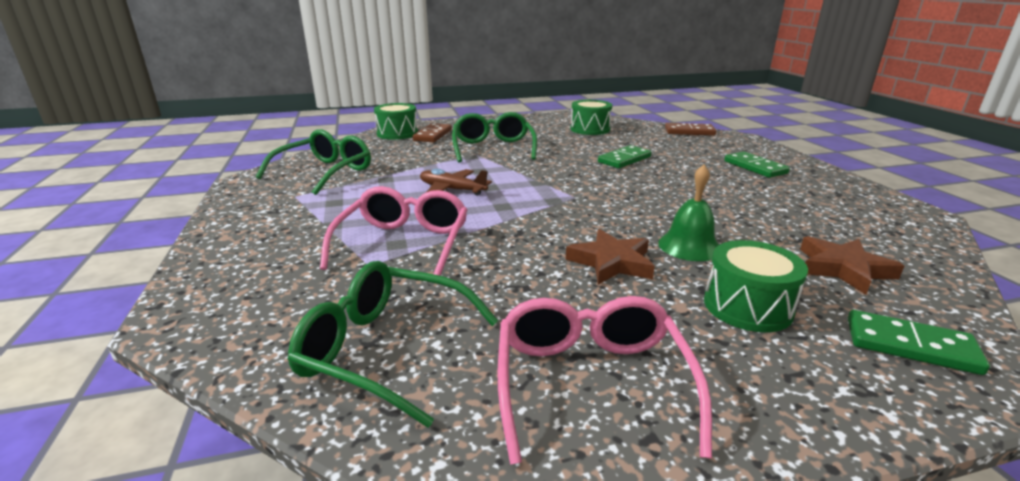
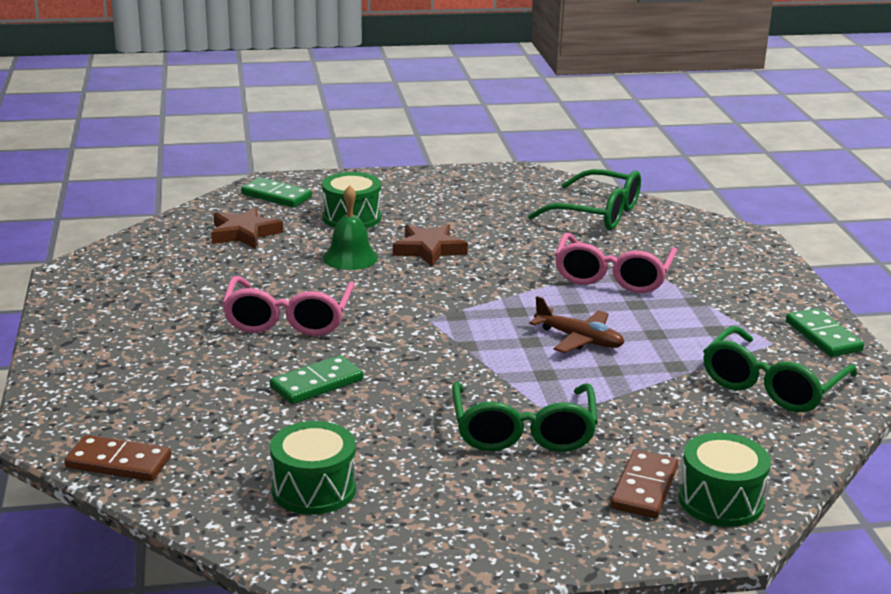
camera: 175 degrees left, 0 degrees up
(590, 382) = (478, 195): pink glasses -> pink glasses (288, 319)
(755, 167) = (140, 353): green domino -> green domino (823, 336)

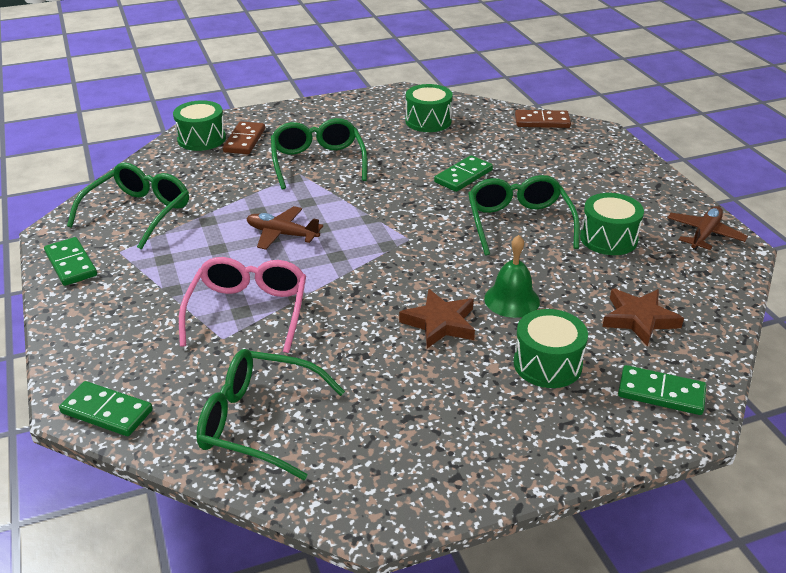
camera: 170 degrees right, 10 degrees up
(89, 285) = (704, 234): none -> brown plane
(200, 293) = (608, 238): none -> green drum
(288, 319) = (518, 223): pink glasses -> green glasses
(721, 230) = (107, 411): none -> green domino

